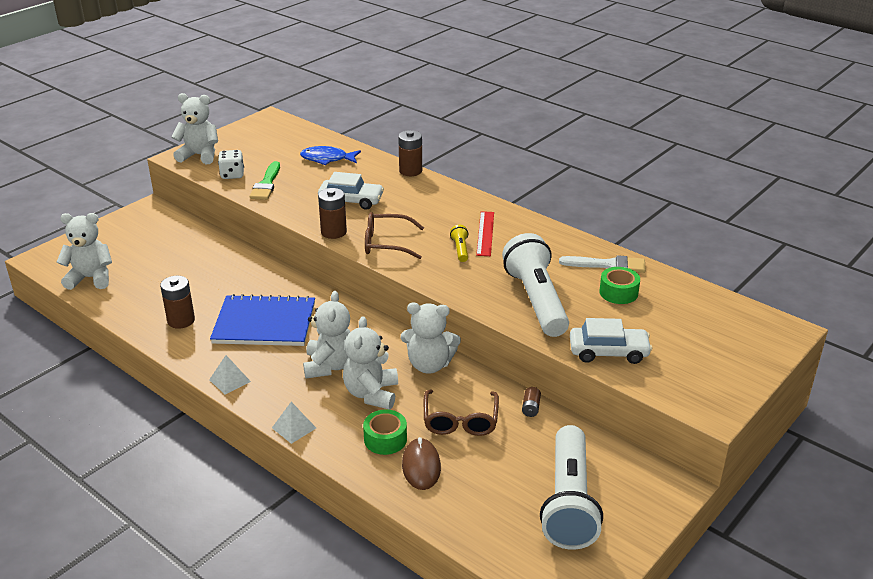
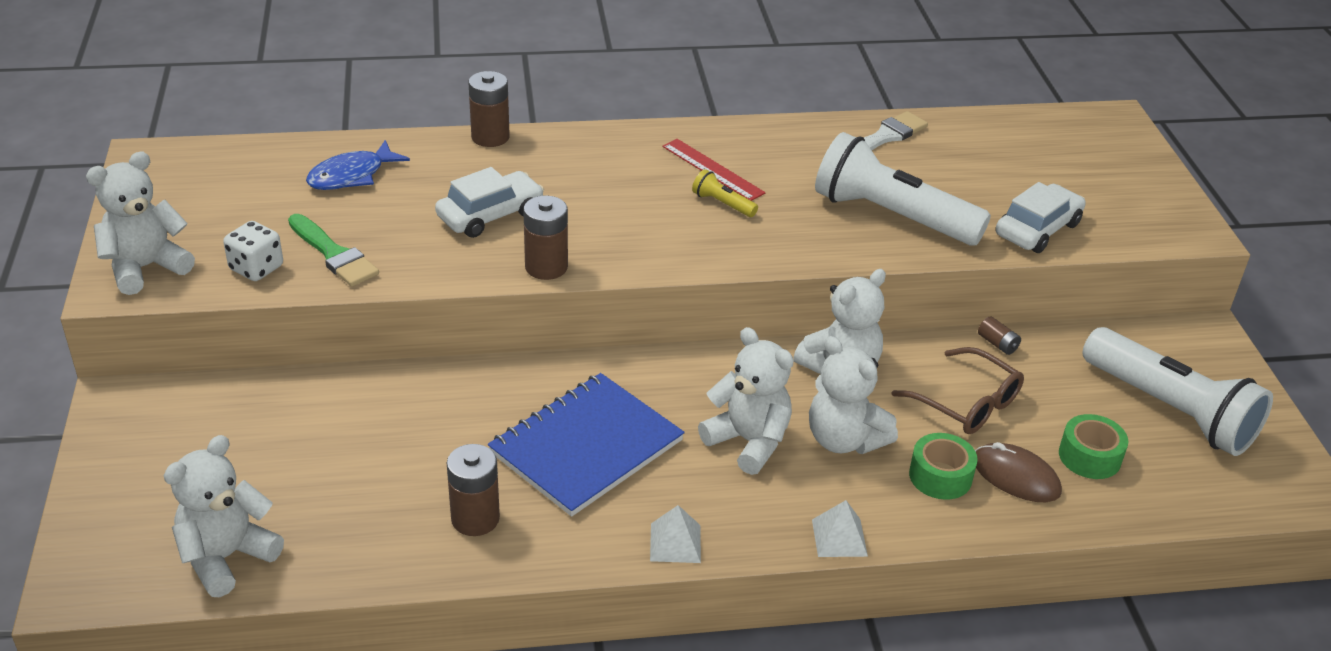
camera: 50 degrees left, 5 degrees up
(386, 243) = (633, 244): brown glasses -> none
(618, 292) = (941, 162): green tape -> green tape (1089, 456)

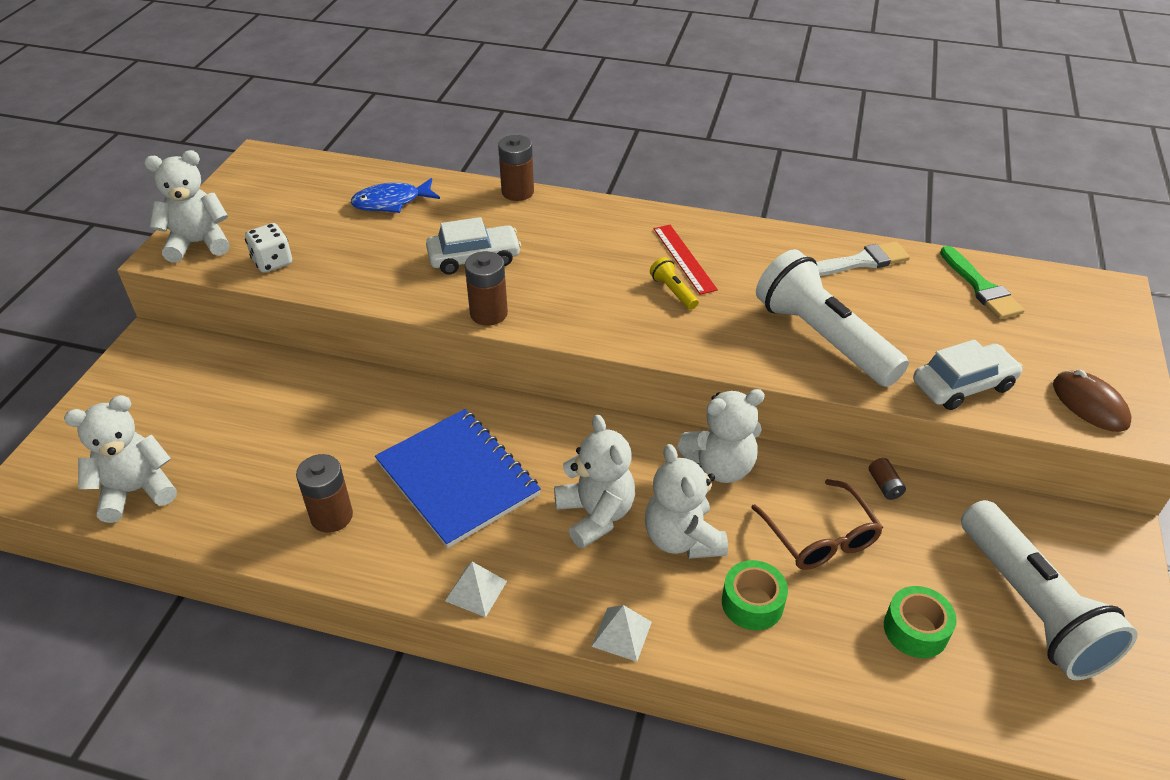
camera: 25 degrees right, 5 degrees up
(334, 254) = (335, 264): green brush -> green brush (981, 287)
(586, 447) = (457, 479): blue notebook -> blue notebook turned 75 degrees clockwise
(1016, 476) = (827, 627): brown mouse -> brown mouse (1089, 404)

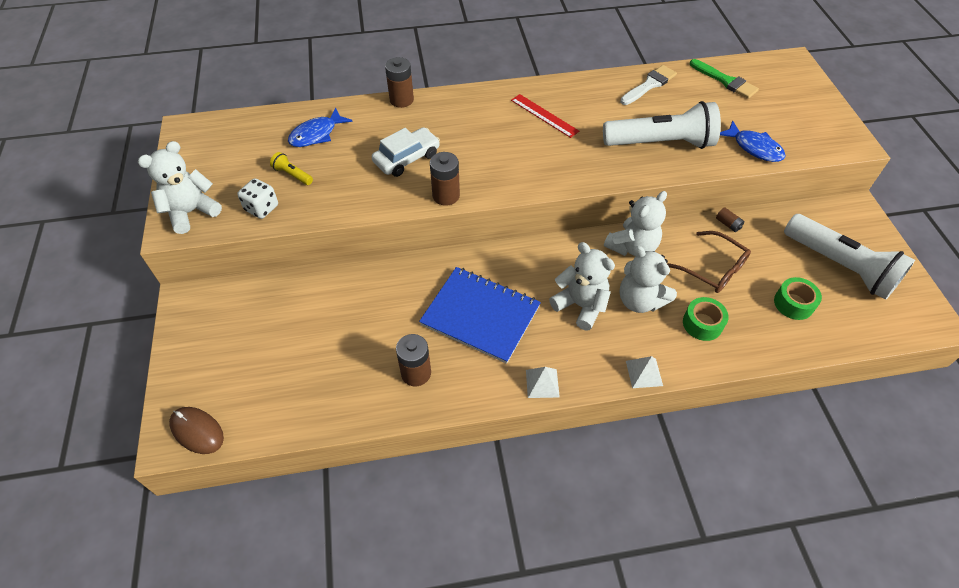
camera: 25 degrees left, 10 degrees up
(136, 491) = (263, 411): white teddy bear -> none
(673, 291) = (553, 141): yellow flashlight -> yellow flashlight (292, 175)
(823, 338) = (661, 143): white flashlight -> white flashlight turned 150 degrees clockwise
(963, 385) = (754, 147): white car -> blue fish
(1089, 404) = (823, 137): brown mouse -> brown mouse (197, 431)

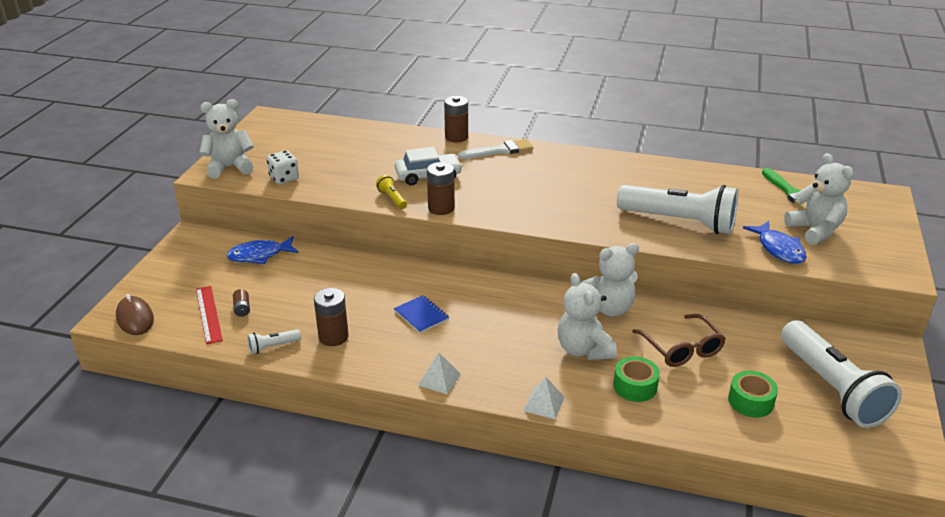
camera: 25 degrees right, 20 degrees down
(292, 175) = (325, 164): yellow flashlight -> yellow flashlight (392, 198)
(316, 134) = (366, 143): blue fish -> blue fish (259, 255)
(365, 408) = (273, 346): none -> white flashlight
(480, 315) = (421, 315): blue notebook -> blue notebook, size x0.47
(544, 115) = (578, 176): red ruler -> red ruler (208, 314)
(580, 305) = (521, 336): white teddy bear -> white teddy bear (815, 230)
(649, 85) = (704, 178): white brush -> white brush (500, 150)
(728, 224) = (727, 319): brown battery -> brown battery (242, 309)

